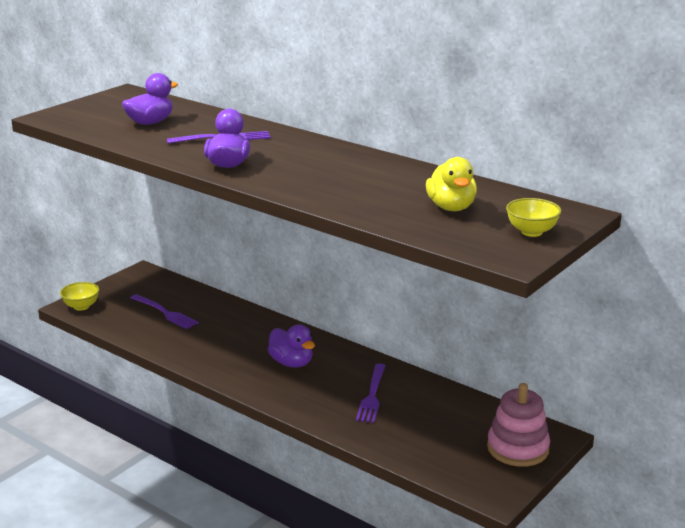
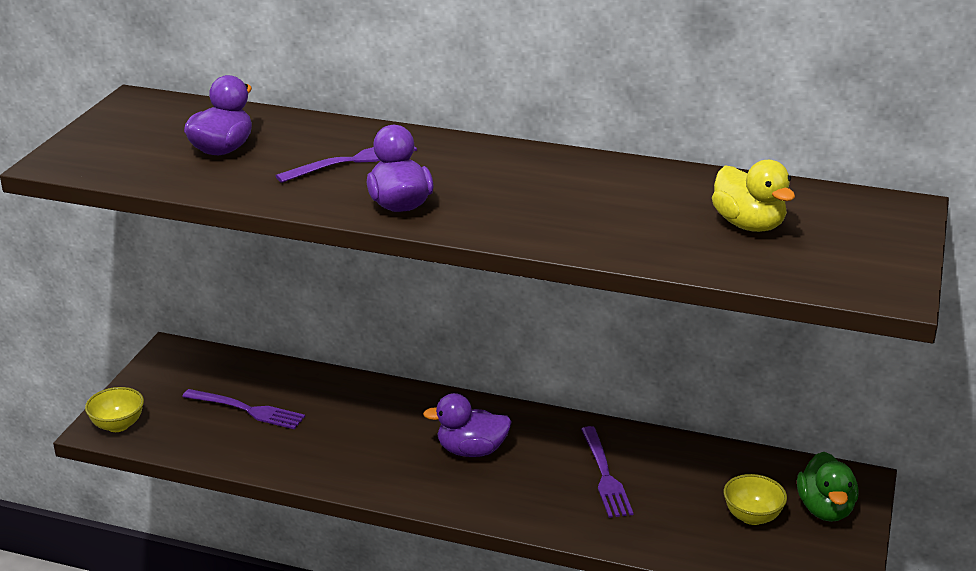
camera: 20 degrees left, 5 degrees up
(291, 363) = (471, 450): purple duck -> purple duck turned 150 degrees clockwise
(517, 448) = (825, 509): pink stacking toy -> green duck
(531, 232) = (876, 245): yellow bowl -> yellow bowl (752, 516)

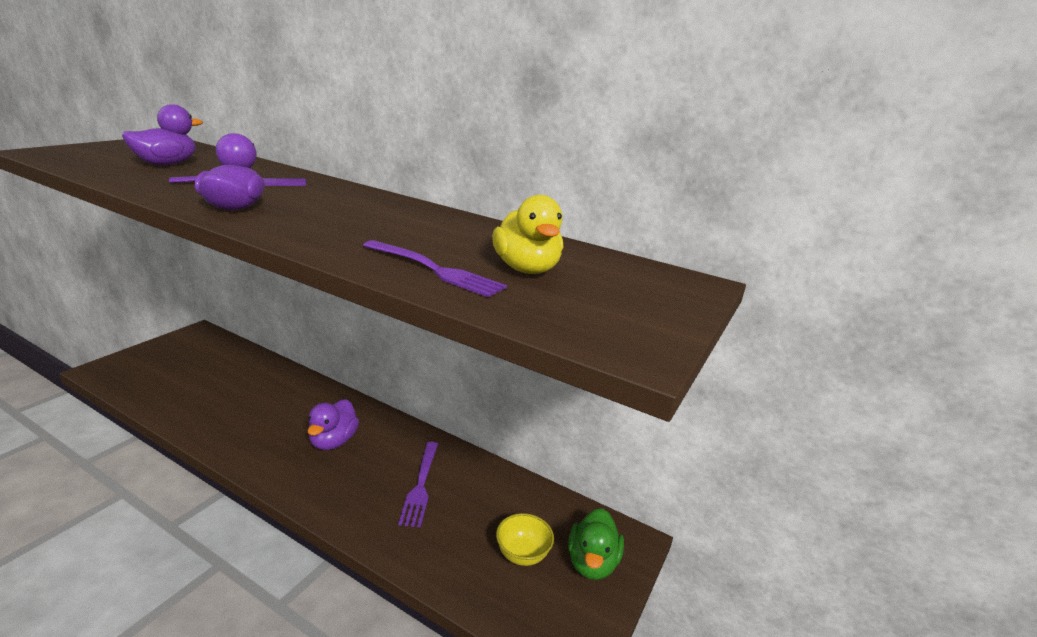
camera: 10 degrees right, 5 degrees down
(118, 425) = (112, 370): yellow bowl -> none
(247, 410) = (206, 378): purple fork -> purple fork (435, 270)
(471, 450) = (333, 441): purple duck -> purple duck turned 90 degrees counterclockwise

